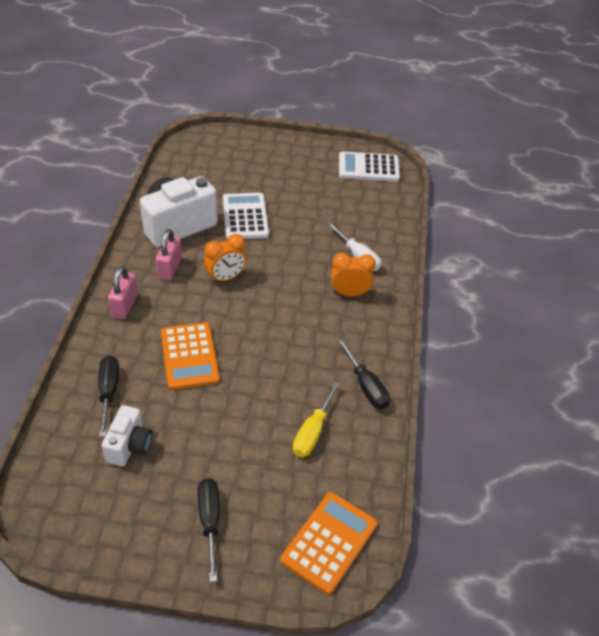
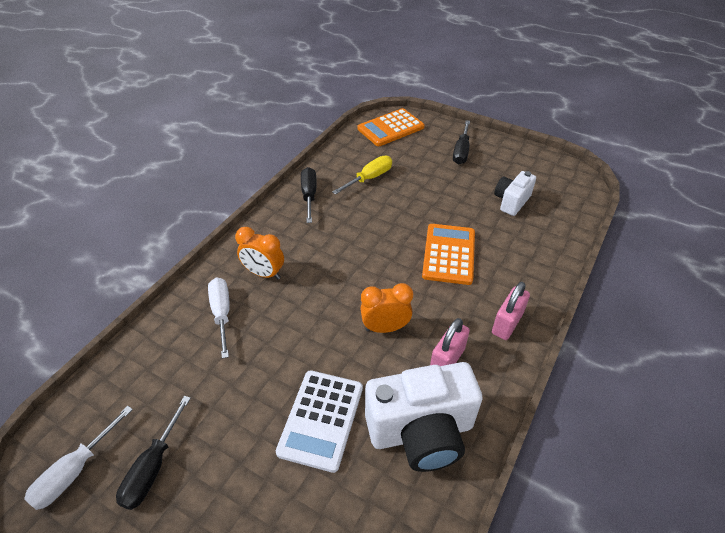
camera: 155 degrees left, 0 degrees up
(108, 392) = (527, 242): black screwdriver -> black screwdriver (153, 467)
(368, 167) = (75, 471): white calculator -> white screwdriver

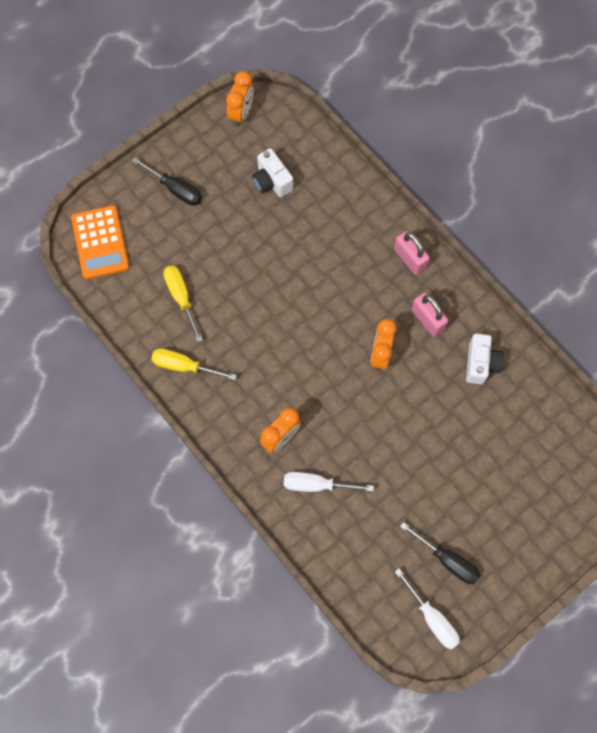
camera: 70 degrees left, 25 degrees up
(309, 195) = (184, 366): black screwdriver -> yellow screwdriver
(321, 419) = (447, 430): white calculator -> none
(421, 432) = (480, 364): white camera -> white camera, size x0.55
(449, 254) = (318, 268): orange calculator -> none
(558, 168) = (241, 113): none -> orange clock

